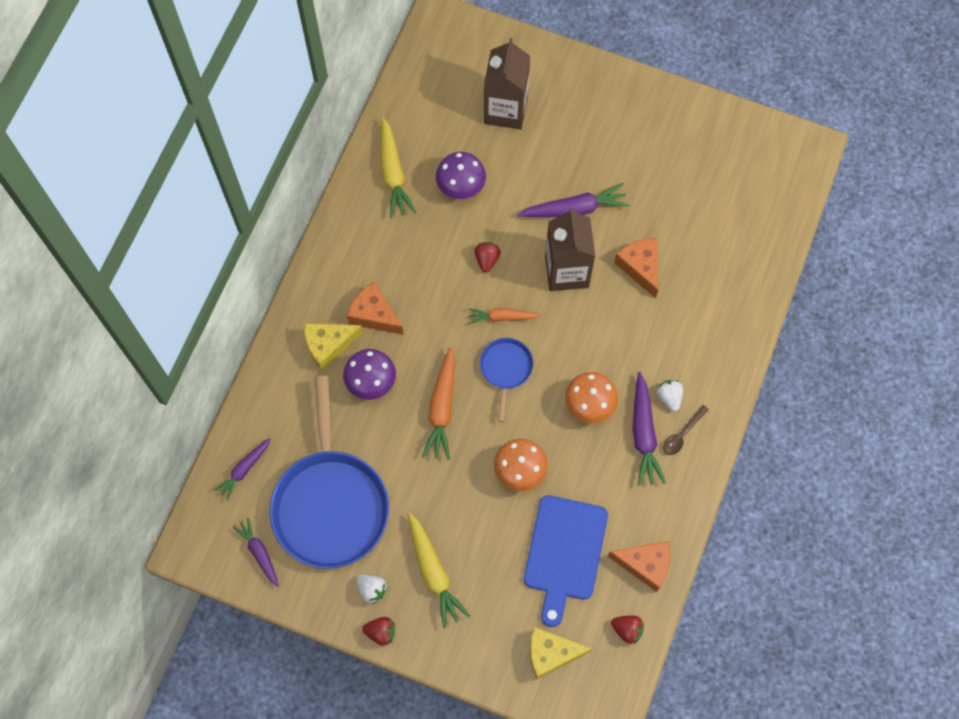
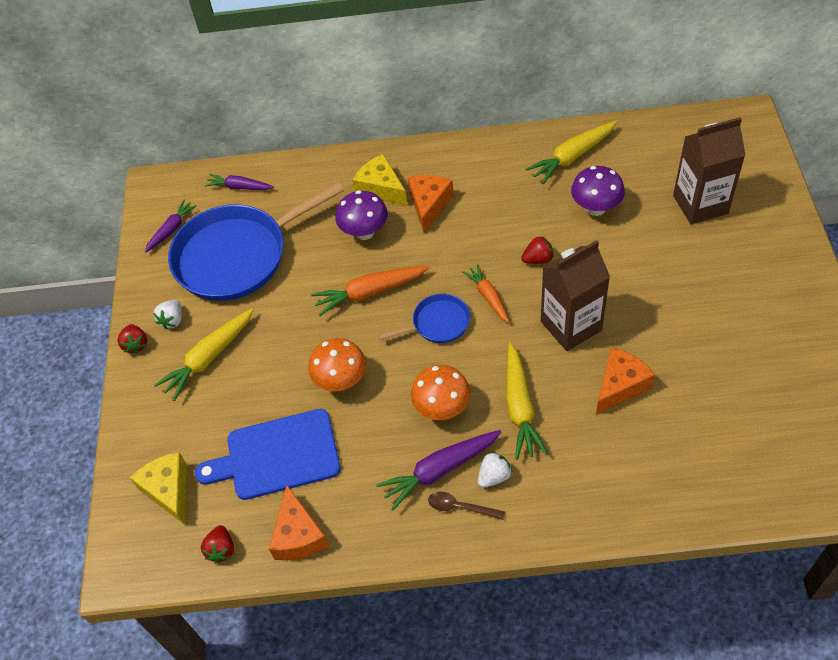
camera: 70 degrees right, 15 degrees down
(574, 209) = (641, 303): purple carrot -> none
(620, 348) = (520, 407): none -> yellow carrot

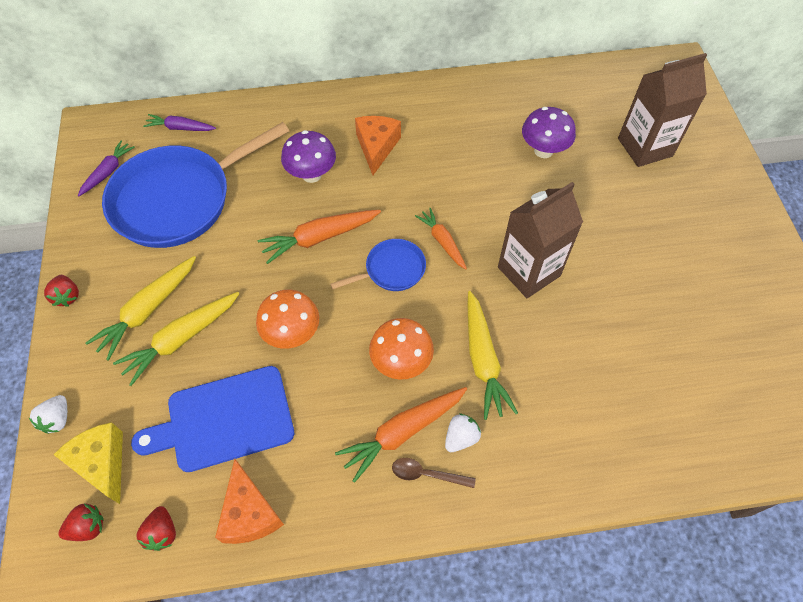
camera: 10 degrees left, 5 degrees up
(172, 320) = (108, 269): white strawberry -> white strawberry (57, 419)
(381, 189) = (327, 130): yellow cheese -> none
(440, 470) = (402, 432): purple carrot -> orange carrot
(538, 259) = (490, 202): red strawberry -> red strawberry (88, 527)
(572, 156) = (516, 99): yellow carrot -> yellow carrot (181, 339)
(620, 386) = (584, 335): orange cheese -> none

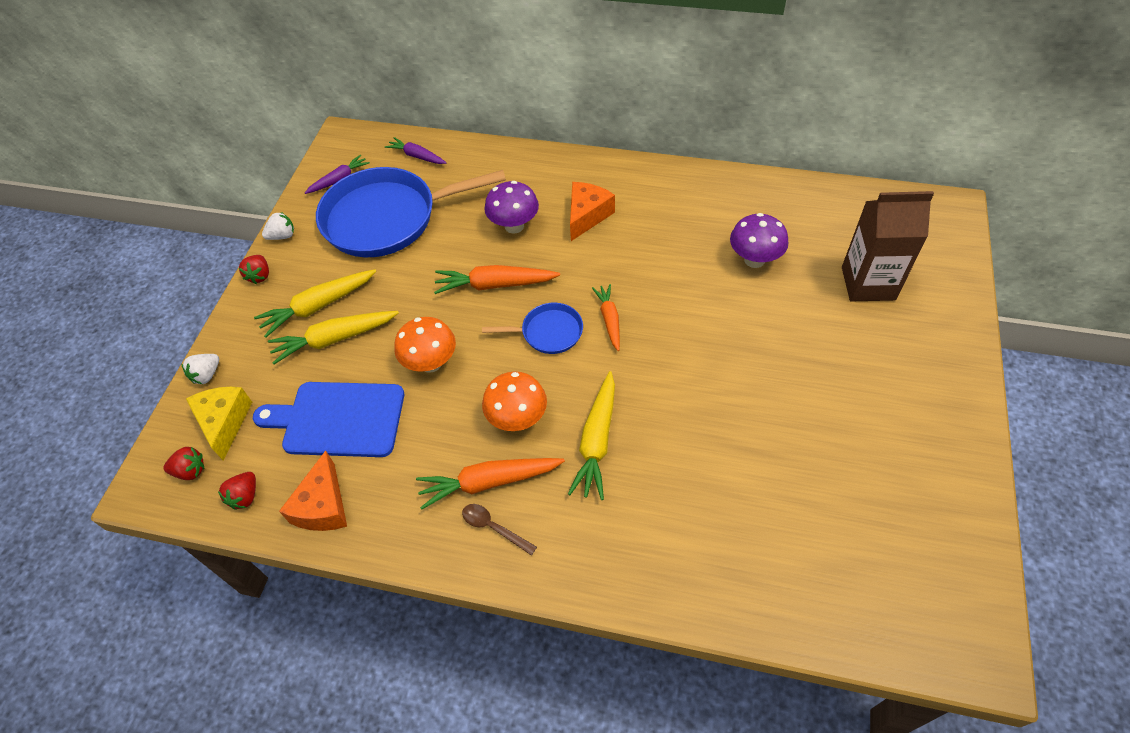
camera: 25 degrees right, 5 degrees down
(461, 437) = (541, 505): white strawberry -> white strawberry (282, 236)
(529, 271) = (683, 372): brown carton -> none

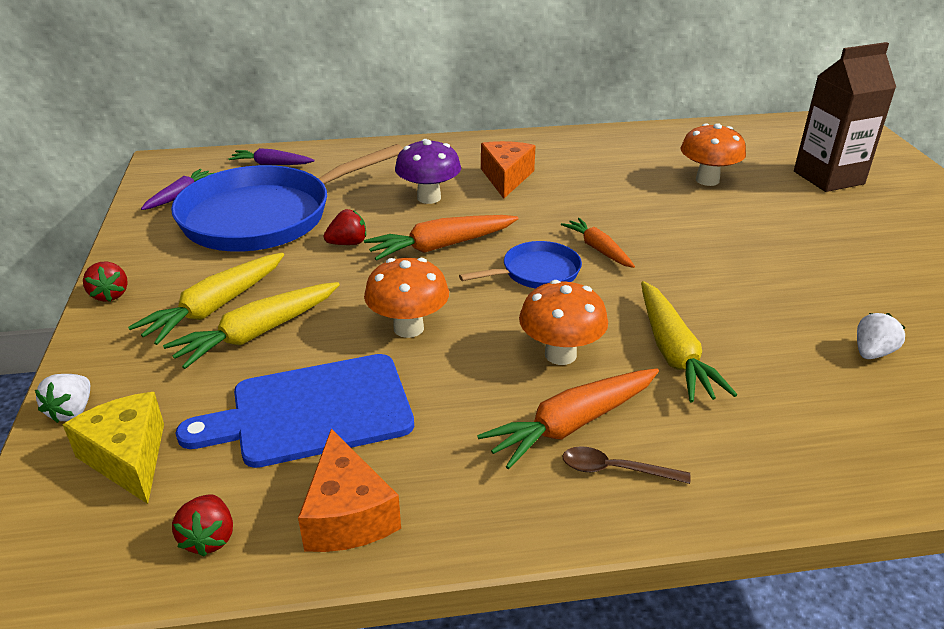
camera: 25 degrees left, 20 degrees down
(190, 471) = (93, 531): red strawberry -> red strawberry (348, 243)
(282, 236) = (126, 254): white strawberry -> white strawberry (872, 353)
(754, 260) = (707, 180): purple mushroom -> orange mushroom

